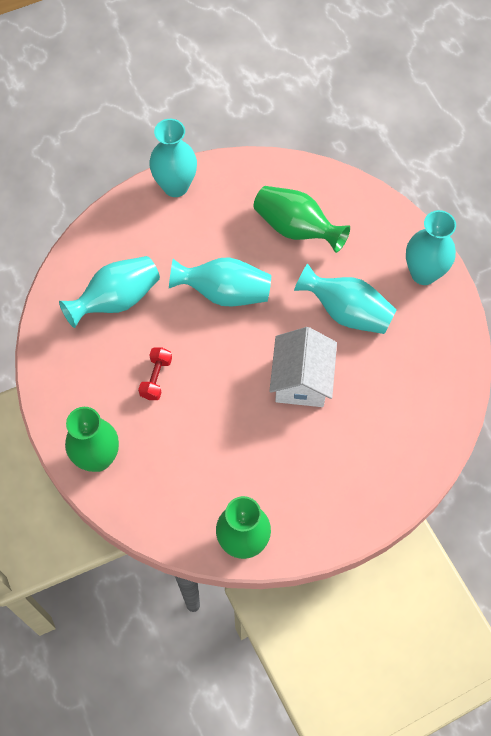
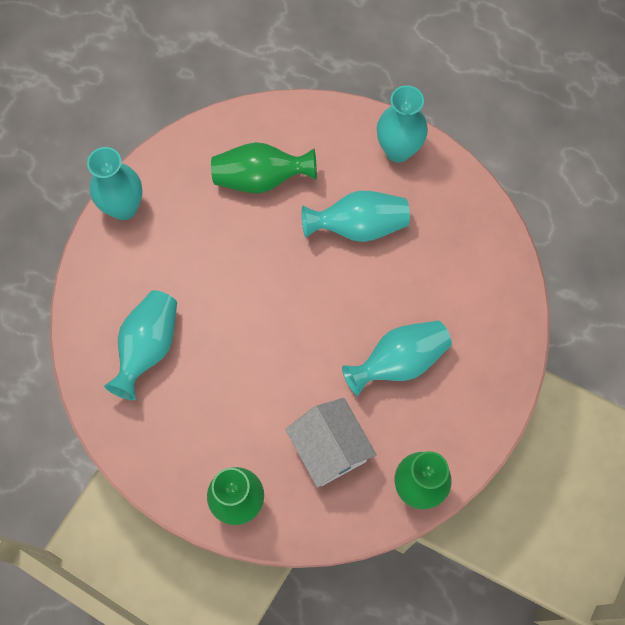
camera: 35 degrees left, 5 degrees up
(156, 378) = (237, 395): red dumbbell -> none
(224, 292) = (240, 277): turquoise vase -> turquoise vase (399, 362)
(301, 380) = (364, 312): white house -> white house (330, 449)

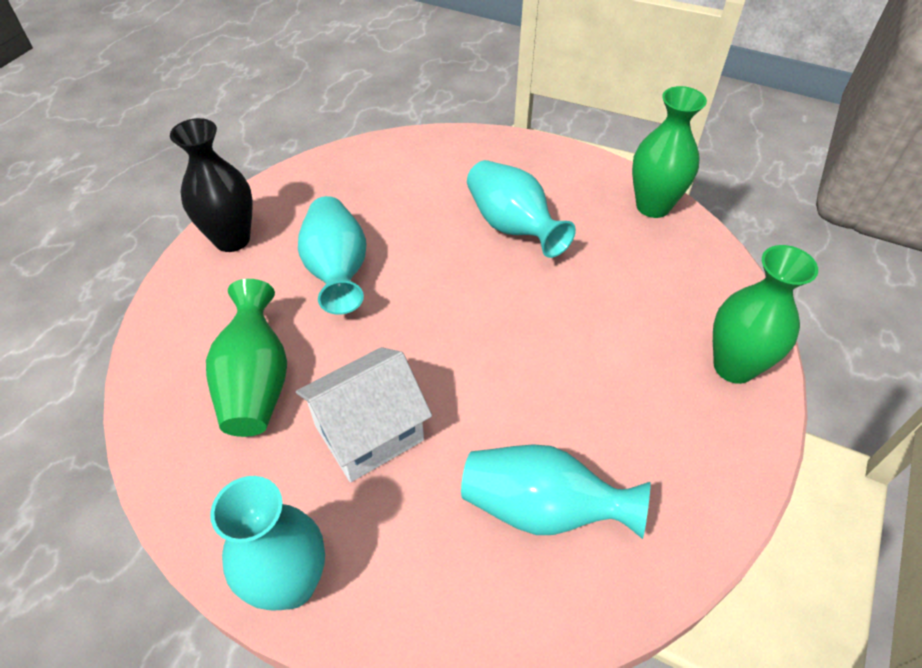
camera: 95 degrees left, 20 degrees down
(330, 449) = (634, 281): white house -> white house (369, 433)
(398, 150) = (232, 239): turquoise vase -> black vase

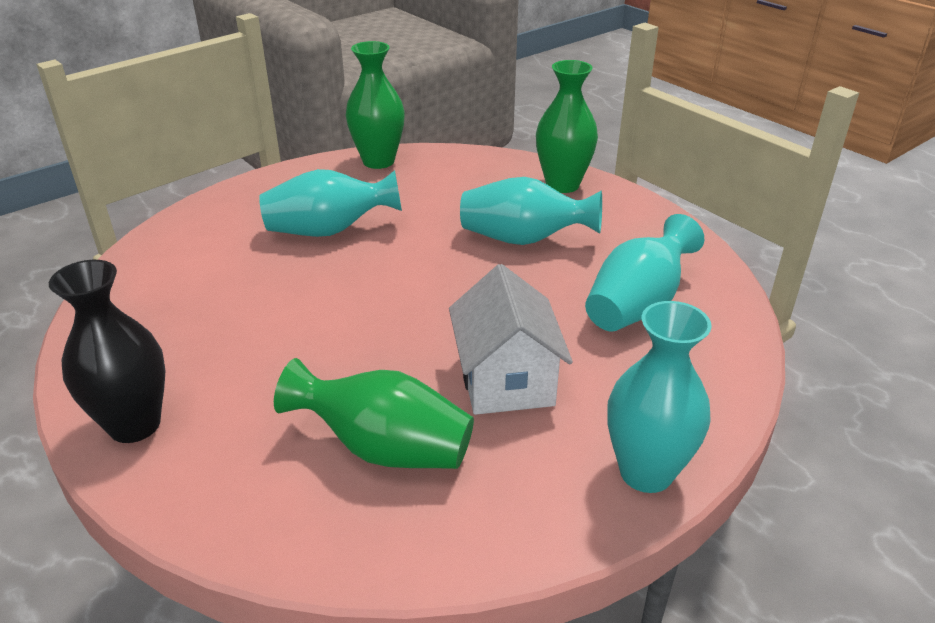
camera: 65 degrees left, 15 degrees down
(337, 271) = (277, 351): turquoise vase -> turquoise vase (524, 239)

